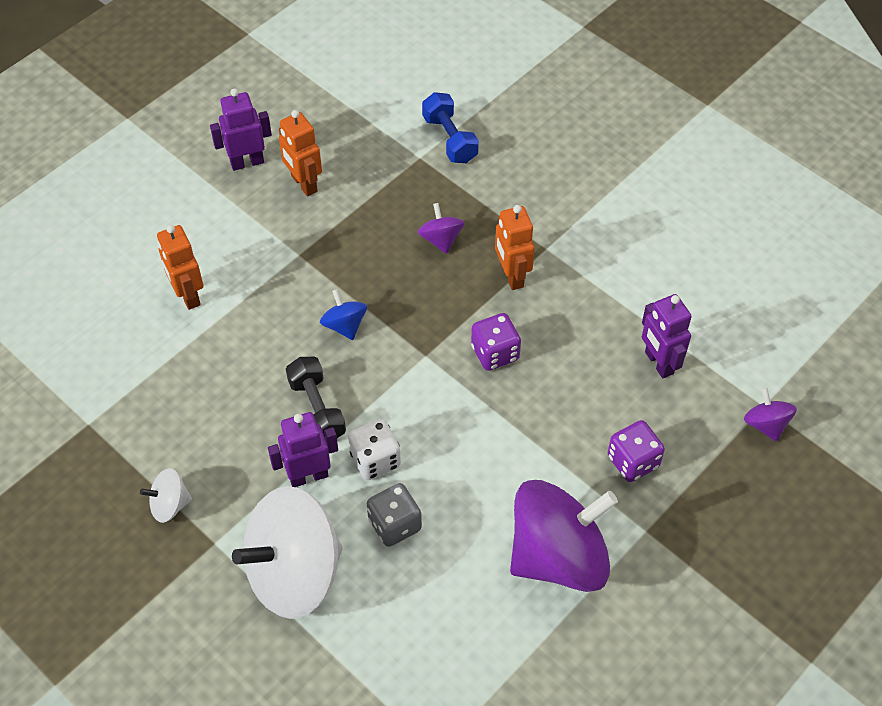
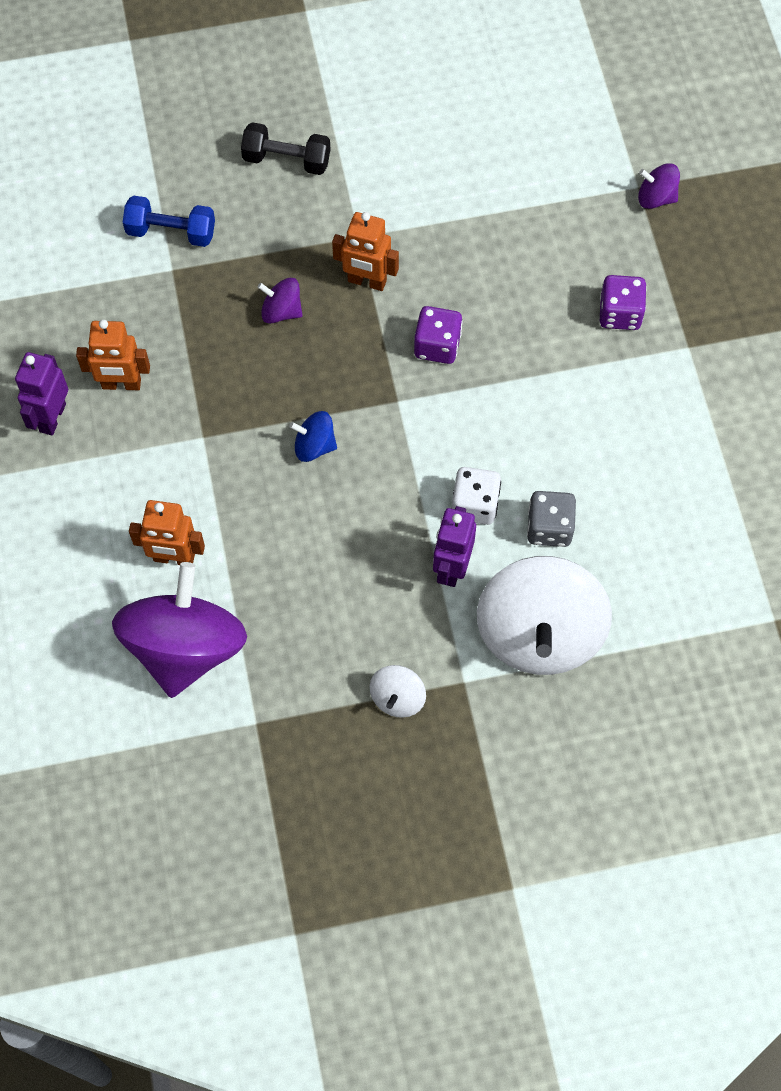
camera: 55 degrees left, 10 degrees up
(317, 409) = (387, 521): black dumbbell -> black dumbbell (286, 160)
(558, 556) = (666, 424): purple spinning top -> purple spinning top (185, 648)
(658, 363) = (541, 232): purple robot -> none

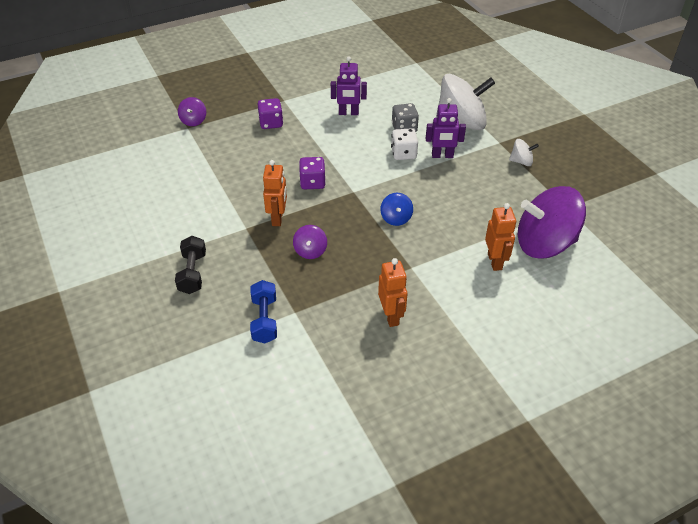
camera: 105 degrees left, 20 degrees down
(52, 417) = (430, 346): purple robot -> purple robot (348, 113)

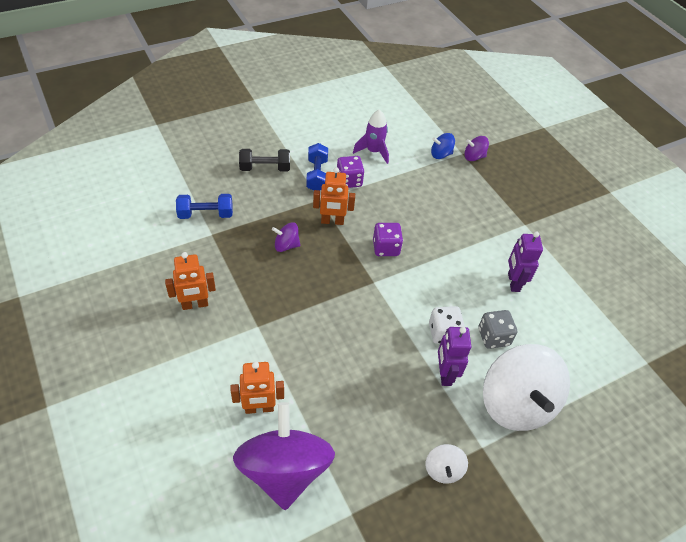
camera: 85 degrees right, 5 degrees up
(176, 187) = (373, 151): none -> purple rocket
(209, 230) = (317, 175): none -> blue dumbbell
(271, 123) = (481, 214): purple dice -> purple dice (349, 181)
(396, 218) = (331, 317): blue spinning top -> blue spinning top (440, 154)

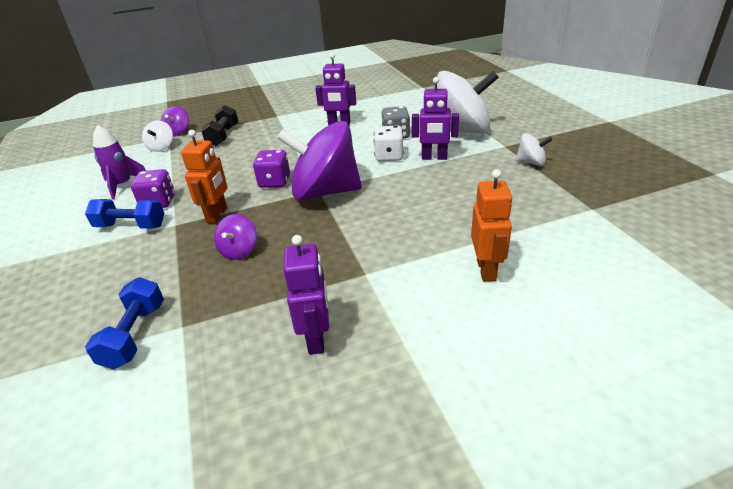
camera: 75 degrees left, 15 degrees down
(195, 304) = (316, 338): orange robot -> purple robot
(265, 168) = (81, 272): black dumbbell -> black dumbbell (223, 136)
(284, 470) = (561, 250): purple spinning top -> purple spinning top (325, 192)
(440, 154) = (161, 147): blue spinning top -> white spinning top

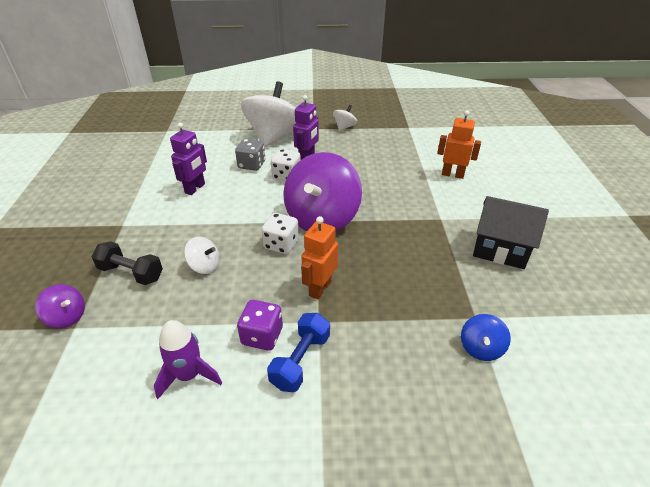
camera: 75 degrees left, 5 degrees up
(135, 335) = (481, 348): blue dumbbell -> blue spinning top
(161, 147) = (103, 336): white spinning top -> white spinning top (204, 266)
(217, 215) = (320, 288): orange robot -> orange robot turned 90 degrees counterclockwise
(239, 251) = (387, 277): purple spinning top -> none
(274, 182) = (281, 244): purple dice -> white dice
(316, 338) = (500, 250): purple robot -> black house

